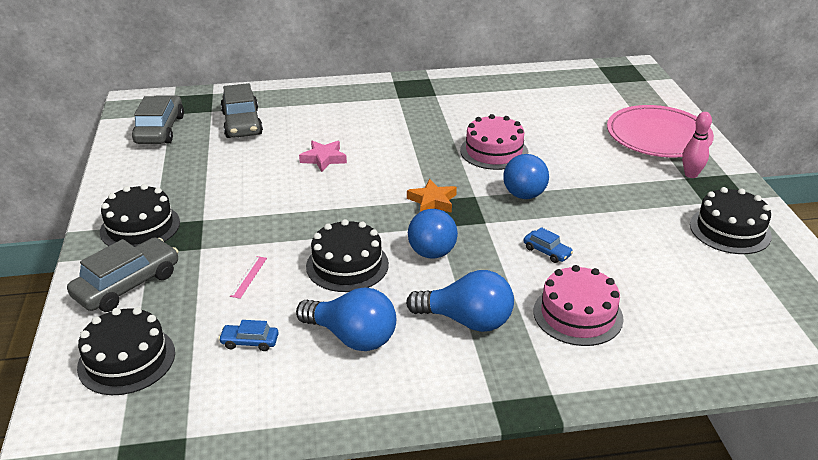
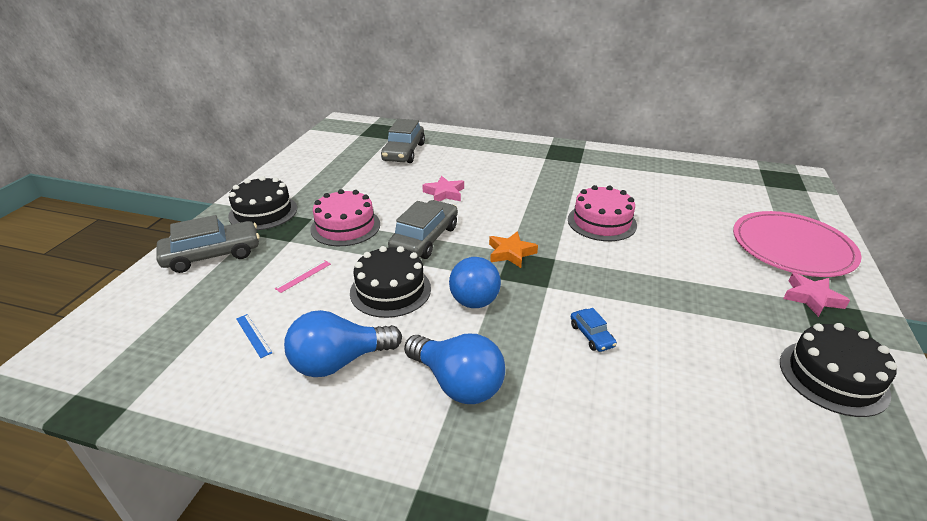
camera: 25 degrees right, 0 degrees up
(126, 359) = (153, 318): black cake -> none
(160, 130) = (342, 144): grey car -> grey car (425, 239)
(250, 342) = (253, 335): blue car -> blue ruler
(352, 337) = (339, 361): blue light bulb -> blue light bulb turned 105 degrees clockwise
(524, 195) = (605, 270): blue ball -> none
(578, 314) = (581, 419): pink cake -> pink cake (345, 226)
(691, 174) = (811, 298): pink bowling pin -> pink star

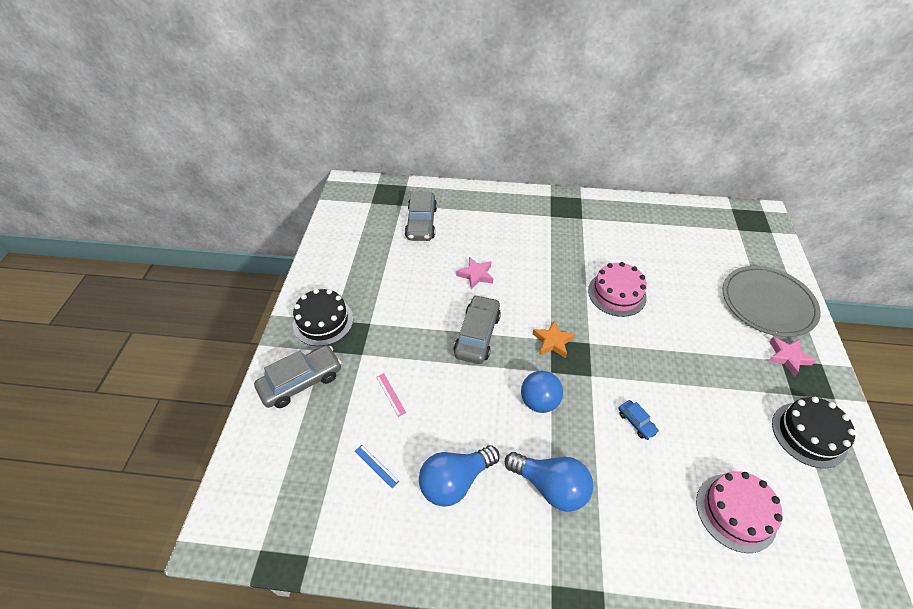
camera: 10 degrees left, 15 degrees up
(303, 276) = (390, 394): pink ruler -> pink ruler turned 60 degrees counterclockwise
(345, 226) = (404, 329): pink cake -> pink cake (735, 512)
(390, 290) = (468, 399): black cake -> none
(792, 247) = (767, 303): pink plate -> grey plate

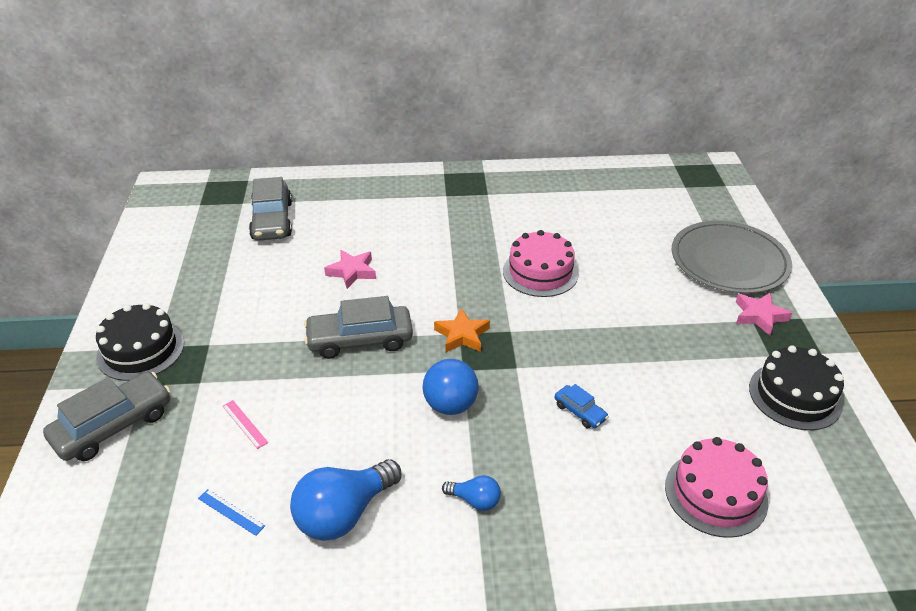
camera: 10 degrees left, 10 degrees down
(477, 335) = (360, 340): grey car -> grey car turned 105 degrees counterclockwise
(550, 486) = (475, 500): blue light bulb -> blue light bulb, size x0.50

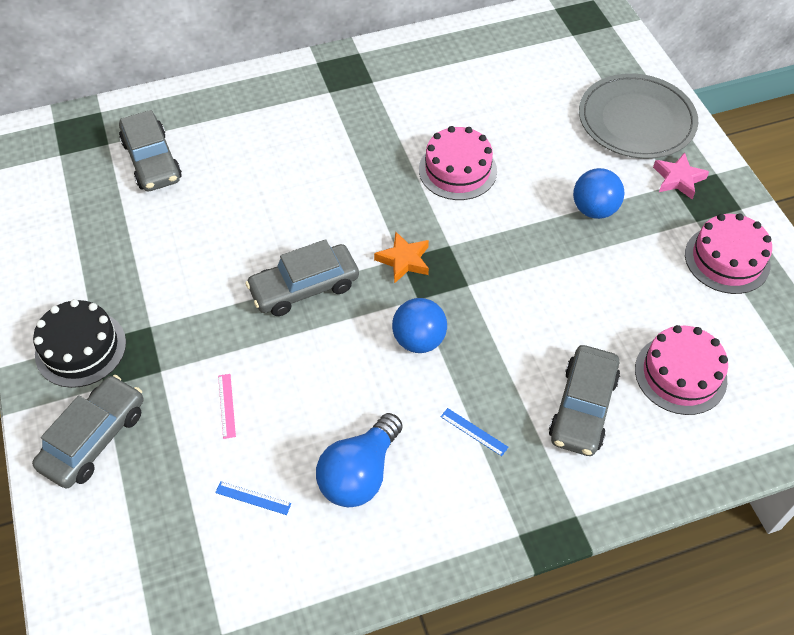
camera: 15 degrees left, 15 degrees up
(245, 424) = (227, 405): pink ruler -> pink ruler turned 45 degrees clockwise
(352, 272) = (265, 208): pink star -> none
(475, 500) = (474, 431): blue light bulb -> blue ruler
(580, 412) = (541, 320): blue car -> none
(598, 503) = (582, 408): none -> grey car
(664, 327) = (594, 209): none -> blue ball
(795, 395) = (727, 259): black cake -> pink cake

